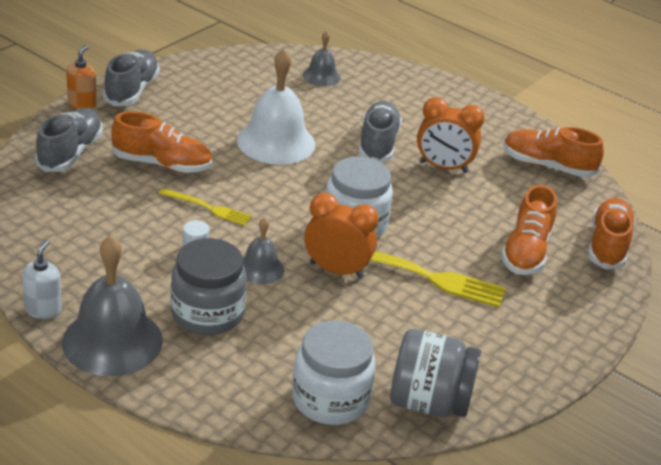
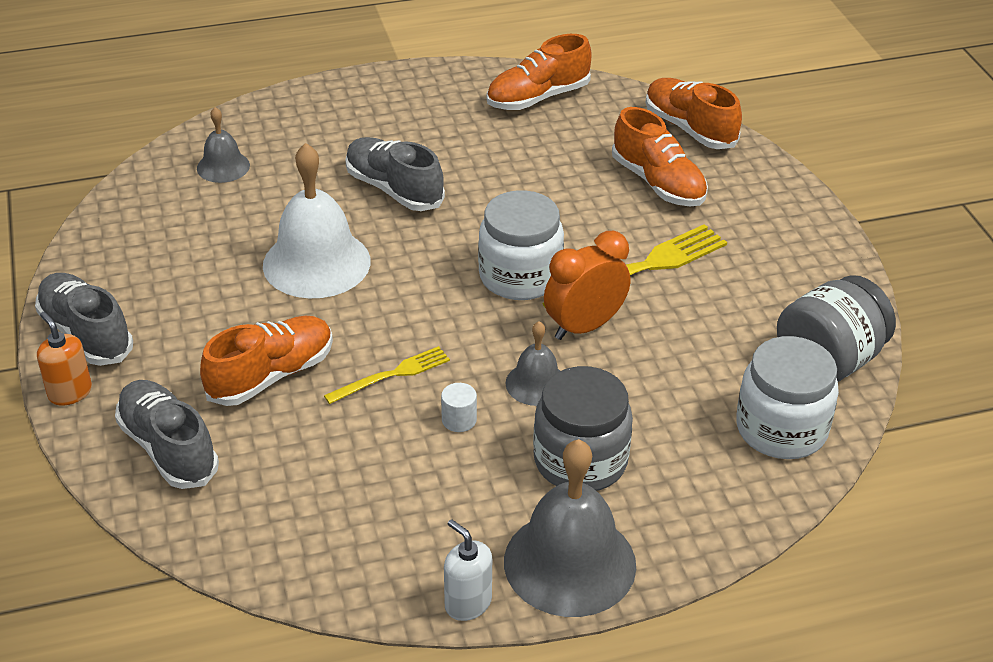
camera: 50 degrees left, 5 degrees up
(443, 167) = (477, 165): orange clock -> none

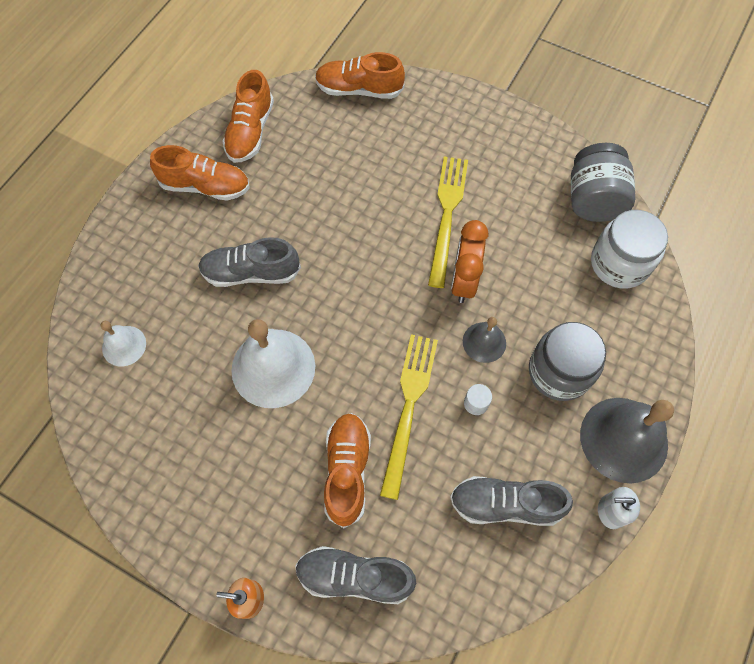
camera: 45 degrees left, 25 degrees up
(86, 334) = (203, 549): grey shoe -> grey shoe (505, 504)
(223, 166) = (124, 345): grey bell -> white bell
(391, 375) = (409, 407): yellow fork -> yellow fork, size x1.73
(520, 276) = (393, 276): white jar -> none
(658, 183) = (387, 145): orange shoe -> orange shoe (205, 186)

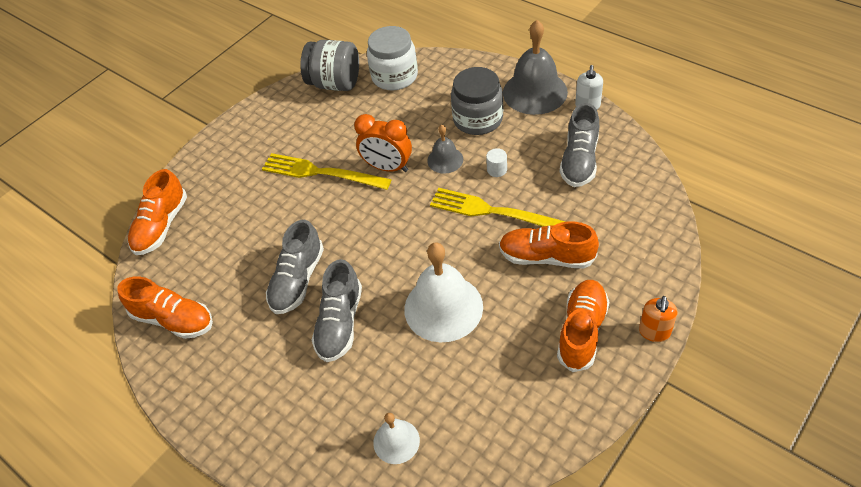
camera: 75 degrees left, 15 degrees down
(205, 186) = (226, 362): orange shoe -> orange shoe (582, 331)
(354, 577) = (634, 257): grey shoe -> grey shoe (297, 280)

